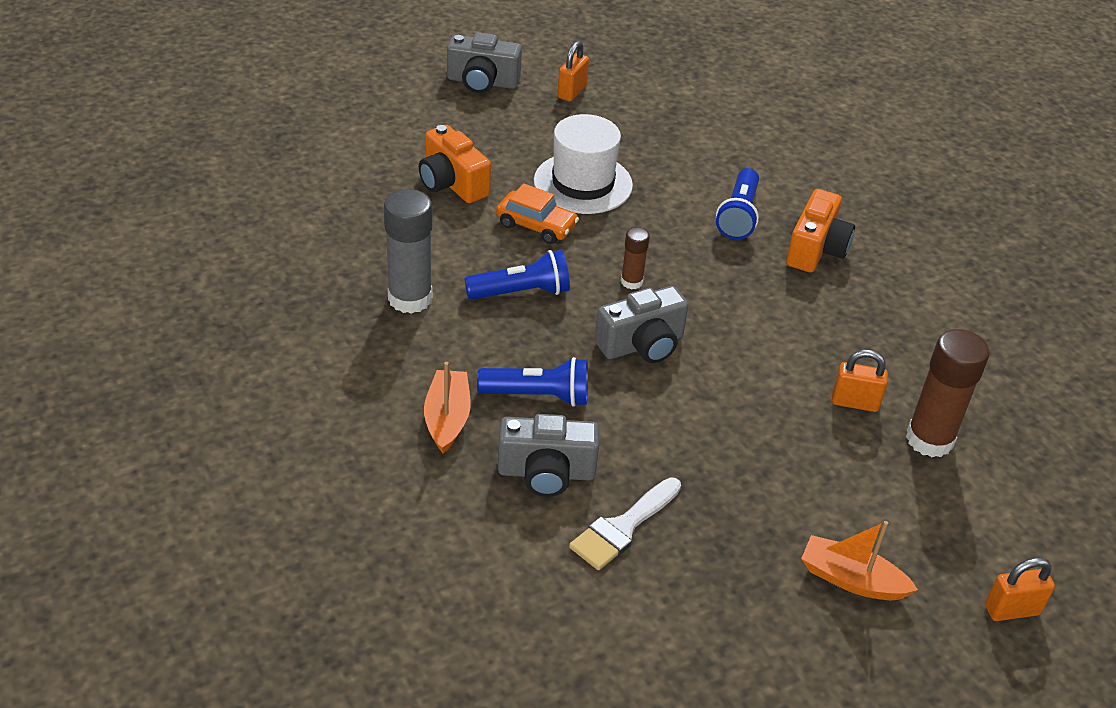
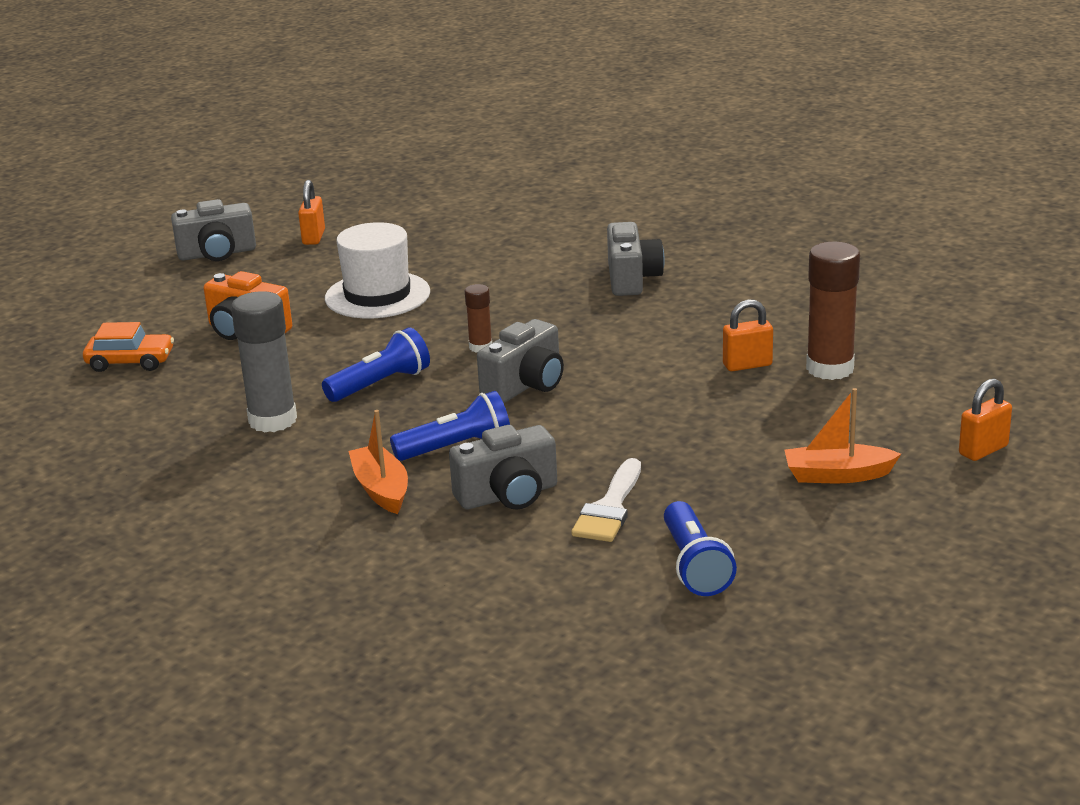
camera: 20 degrees left, 15 degrees down
(536, 225) = (356, 336): orange car -> orange car (130, 362)
(738, 216) = (543, 276): blue flashlight -> blue flashlight (694, 565)
(816, 250) = (632, 279): orange camera -> grey camera

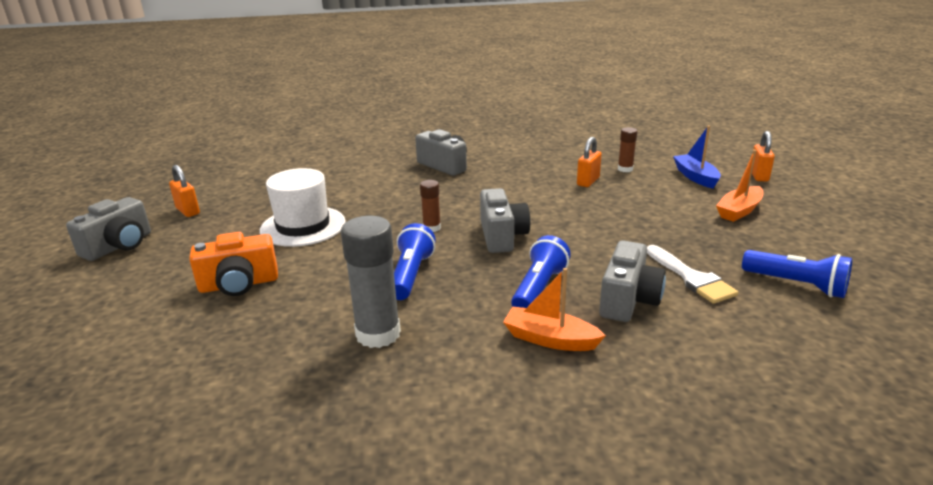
camera: 45 degrees left, 0 degrees up
(130, 362) = (166, 350): orange car -> none
(830, 368) = (625, 169): brown glue stick -> brown glue stick, size x0.52
(893, 415) = (695, 177): none -> blue boat

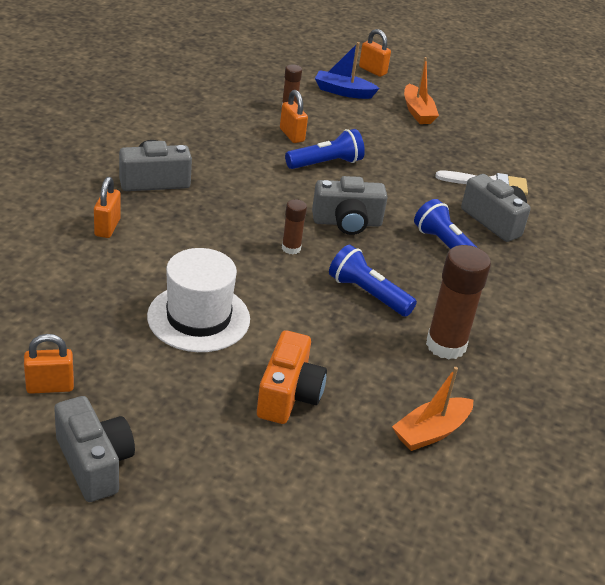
camera: 65 degrees left, 10 degrees up
(371, 172) = (107, 227): none -> orange padlock
(378, 334) = (446, 345): grey glue stick -> brown glue stick
(502, 236) = (347, 222): grey camera -> grey camera turned 150 degrees clockwise
(550, 339) = (514, 275): orange boat -> orange boat (431, 432)
(796, 285) = (530, 156): blue flashlight -> blue flashlight (326, 163)

